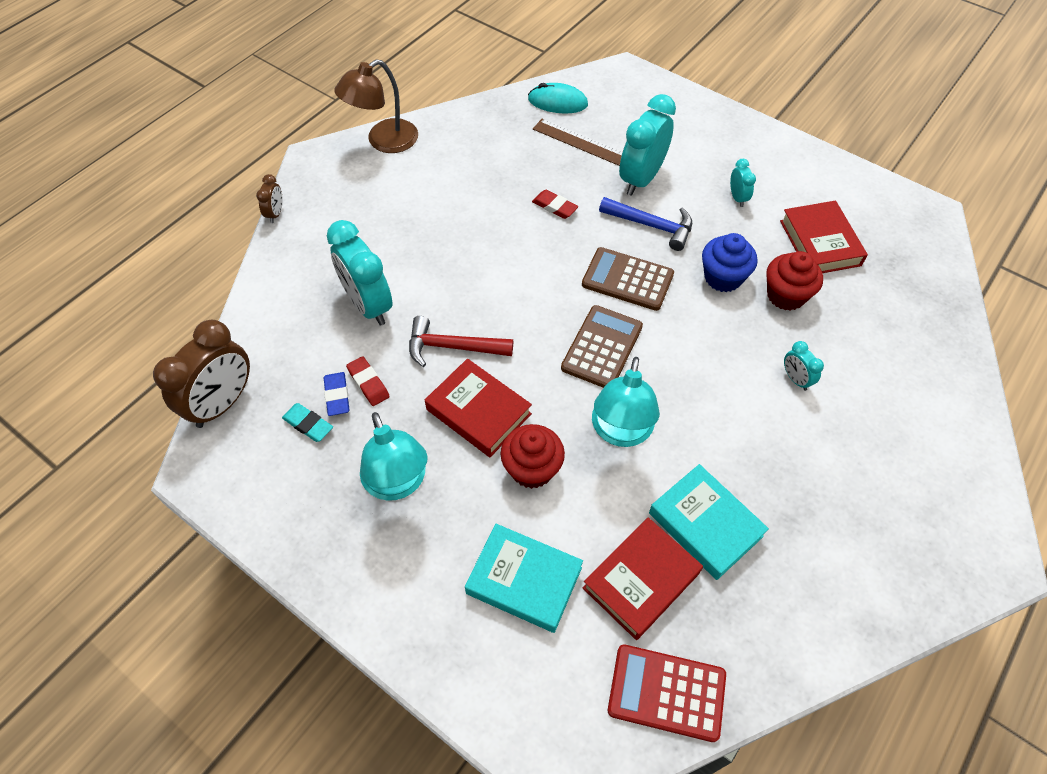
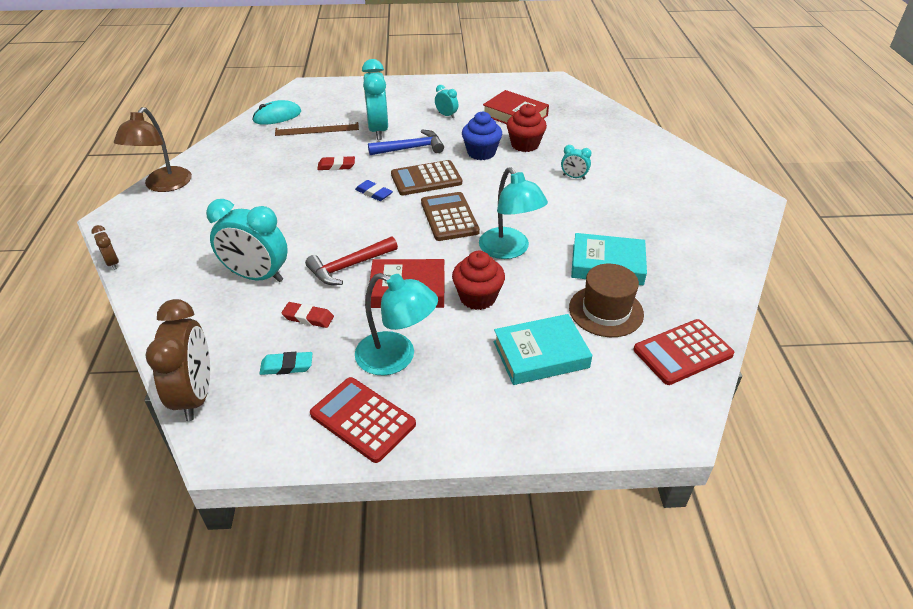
camera: 40 degrees left, 15 degrees down
(315, 527) = (362, 419): none -> red calculator
(337, 396) = (291, 337): blue eraser -> blue eraser (374, 193)
(641, 580) = (606, 311): red book -> brown hat

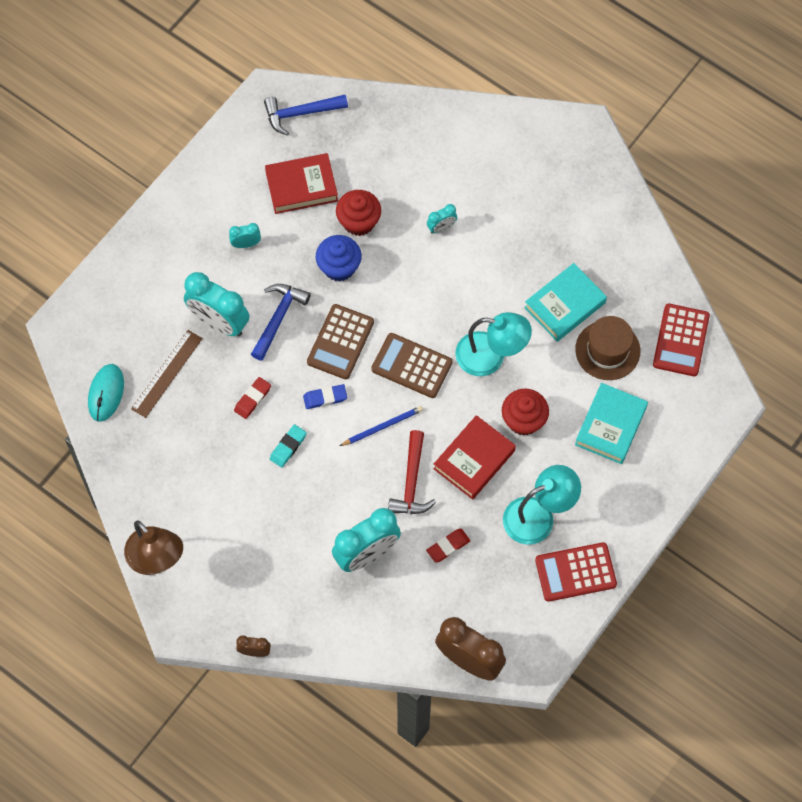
camera: 50 degrees left, 25 degrees up
(287, 366) = (488, 589): turquoise eraser -> turquoise eraser (288, 447)
(381, 229) = (382, 427): none -> blue pencil
(561, 94) = (301, 113): none -> blue hammer

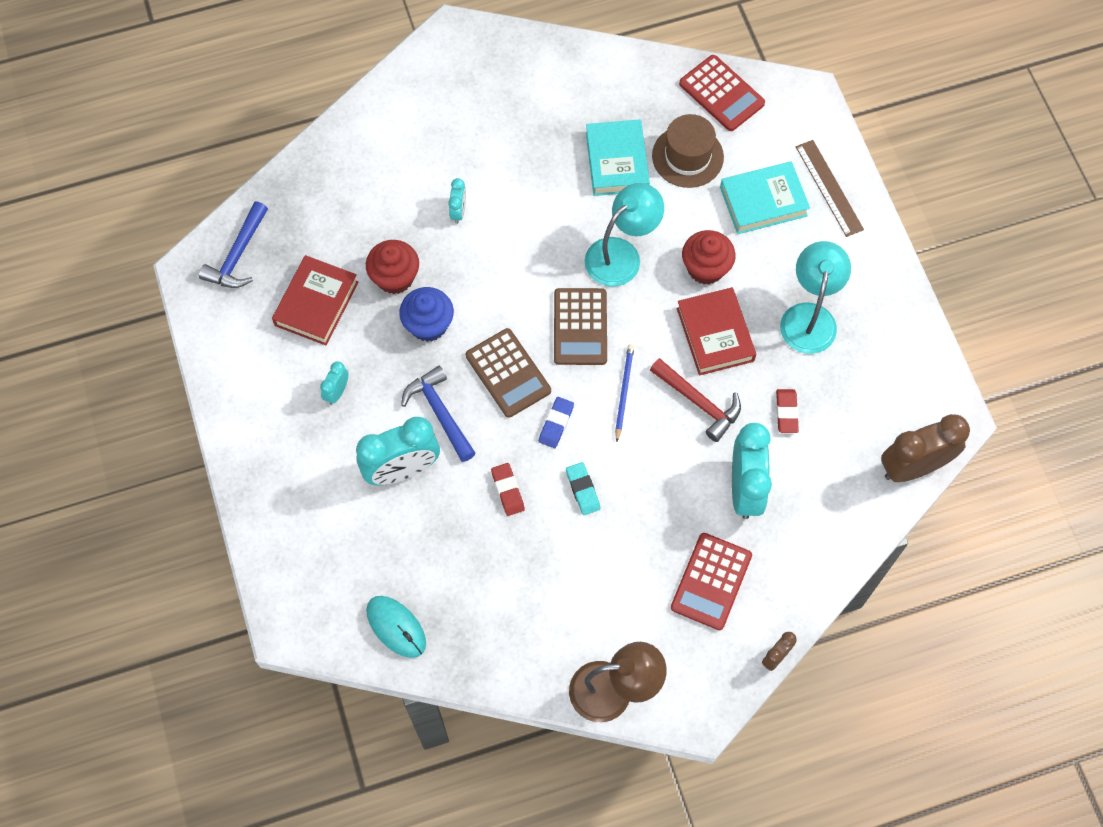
camera: 55 degrees left, 0 degrees up
(167, 373) = (419, 554): brown ruler -> brown ruler (829, 188)
(411, 366) = (580, 327): brown calculator -> brown calculator turned 60 degrees counterclockwise
(575, 572) = (886, 321): red calculator -> red calculator (711, 581)
(610, 426) = (763, 201): turquoise book -> turquoise book turned 75 degrees counterclockwise

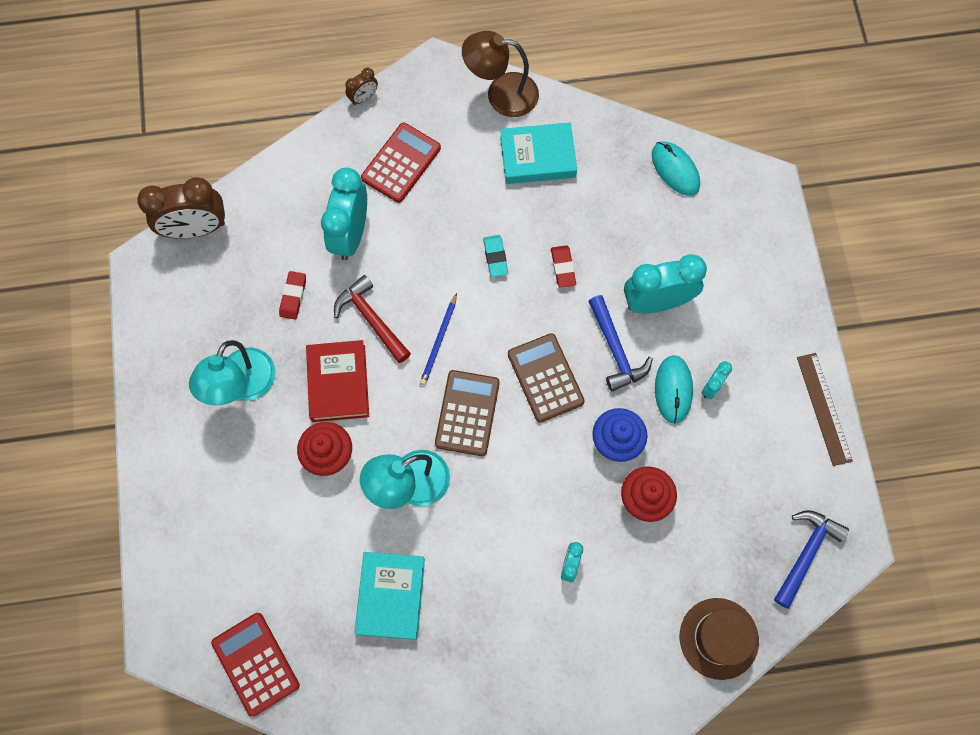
camera: 170 degrees left, 5 degrees up
(316, 303) = (726, 483): red book -> none
(376, 383) = (673, 389): none -> turquoise mouse
(556, 424) = (508, 321): blue eraser -> none
(687, 156) = (314, 589): brown hat -> brown hat (719, 638)
(763, 201) = (249, 520): turquoise book -> turquoise book (537, 157)
(829, 188) = (177, 524): brown ruler -> brown ruler (824, 408)

